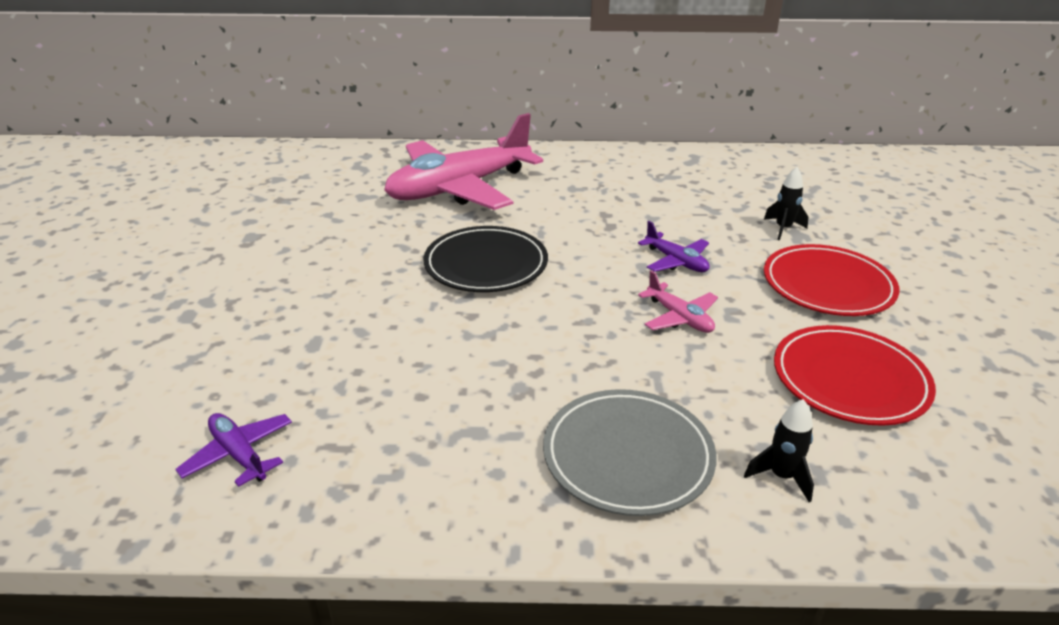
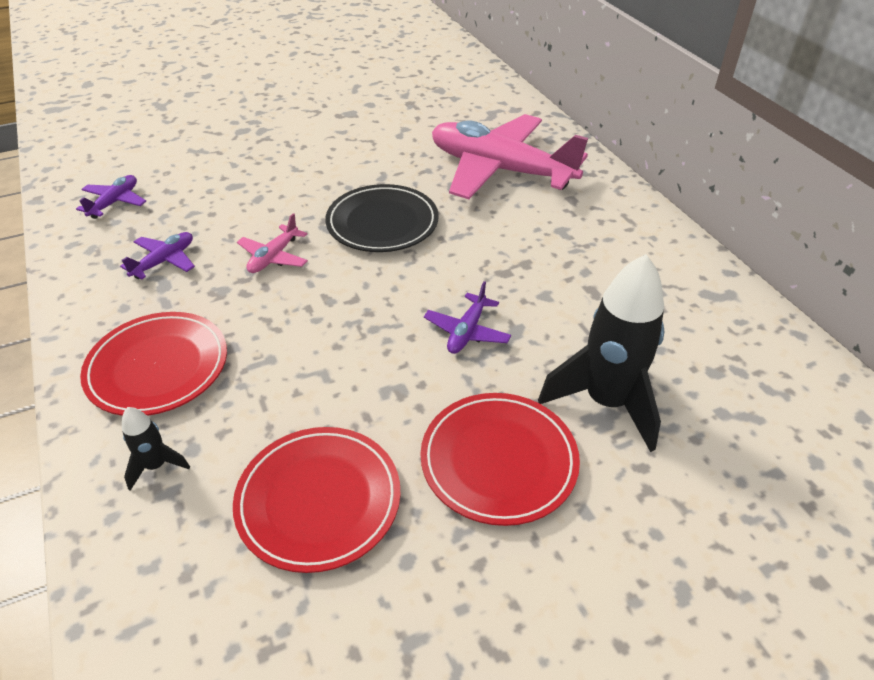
camera: 65 degrees right, 10 degrees up
(427, 424) = (164, 261): none -> purple plane
(628, 456) = (158, 367): grey plate -> red plate
(679, 317) = (365, 355): pink plane -> pink plane (274, 257)
(783, 229) = (606, 402): black rocket -> black rocket, size x2.18

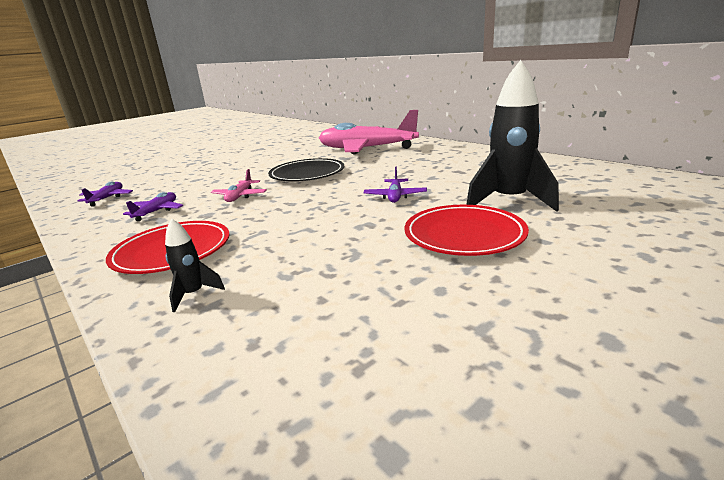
camera: 15 degrees left, 20 degrees down
(318, 500) = (345, 279): red plate -> none

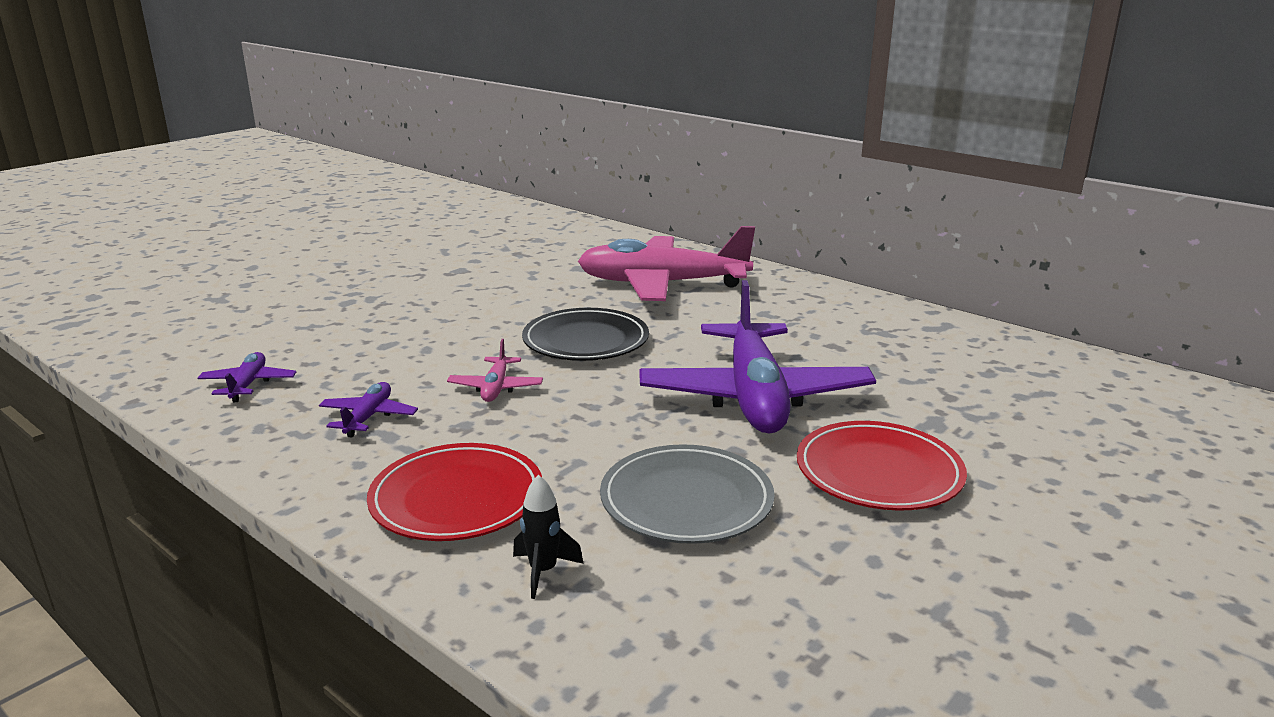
camera: 10 degrees left, 0 degrees up
(319, 252) = (686, 500): none -> grey plate
(395, 196) = (754, 396): purple plane -> purple plane, size x2.40
(509, 201) = (925, 412): black rocket -> none

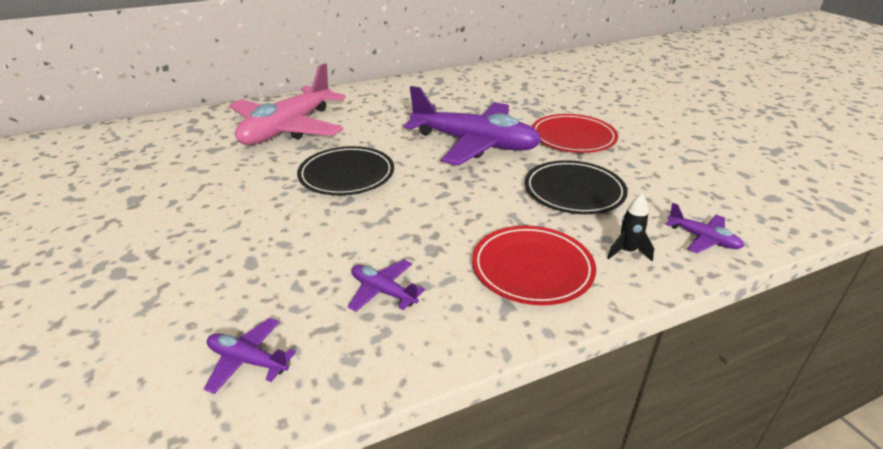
camera: 65 degrees left, 10 degrees up
(496, 388) = (385, 224): pink plane -> none
(634, 650) = (703, 239): none -> purple plane
(686, 500) = (574, 191): grey plate -> black plate

